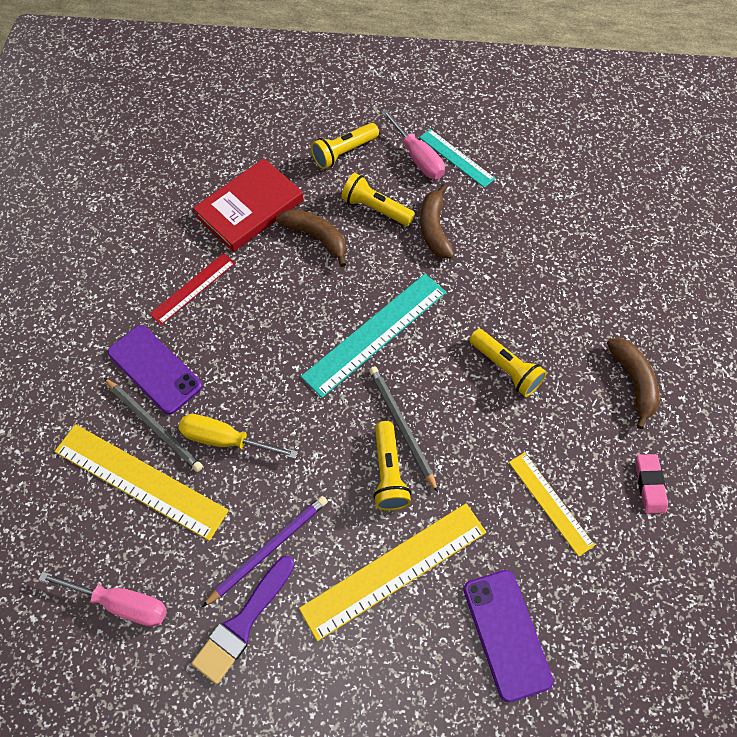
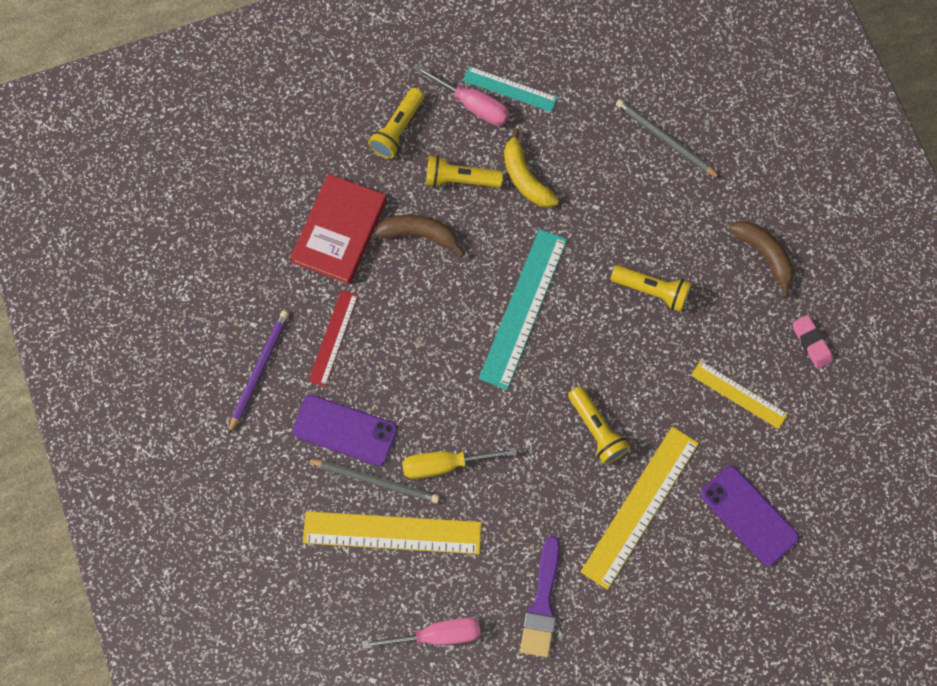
camera: 25 degrees left, 10 degrees up
(269, 549) = (531, 537): purple pencil -> purple pencil (259, 370)
(401, 426) = (588, 384): grey pencil -> grey pencil (665, 139)
(434, 229) = (525, 178): brown banana -> yellow banana

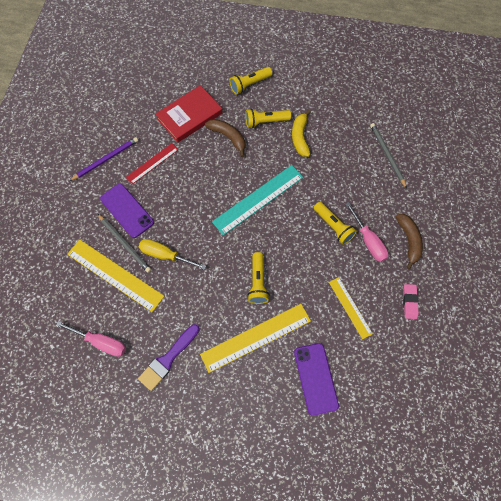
camera: 30 degrees right, 5 degrees down
(460, 180) = (265, 122): yellow flashlight -> yellow flashlight turned 45 degrees counterclockwise
(472, 105) = (294, 91): pink screwdriver -> pink screwdriver (368, 240)
(510, 89) = (318, 93): turquoise ruler -> none

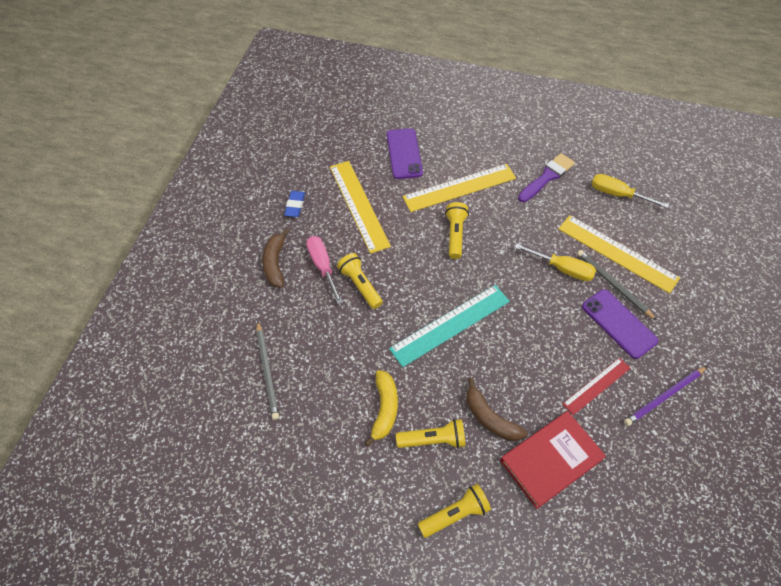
camera: 175 degrees left, 10 degrees down
(100, 342) = (618, 194): pink screwdriver -> yellow screwdriver
(350, 307) = (359, 205): yellow ruler -> yellow ruler, size x1.70
(409, 302) = (295, 205): pink eraser -> blue eraser

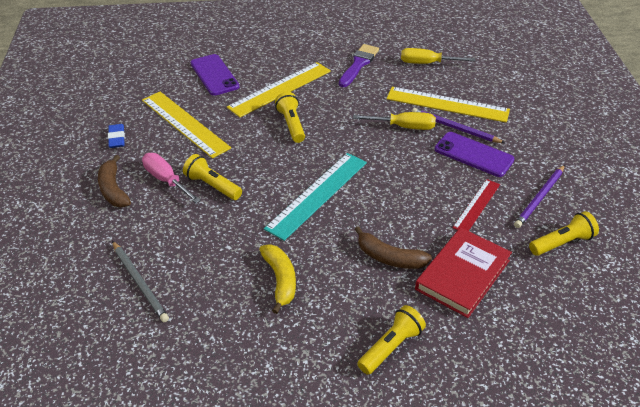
camera: 20 degrees left, 15 degrees down
(433, 439) = (341, 291): yellow flashlight -> yellow flashlight (562, 243)
(613, 285) = (455, 128): grey pencil -> purple pencil

